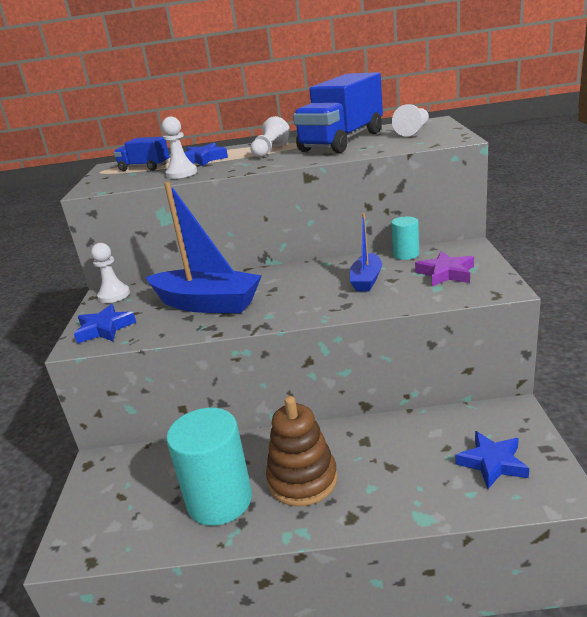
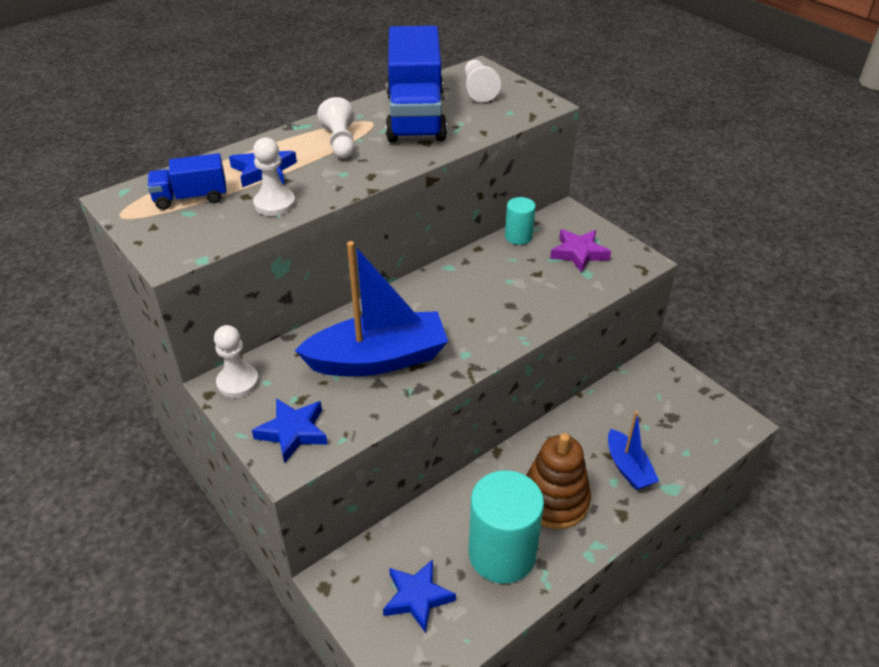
camera: 40 degrees left, 15 degrees up
(366, 280) = (514, 280): blue boat -> blue boat (628, 468)
(492, 463) = (680, 419): blue star -> blue star (417, 597)

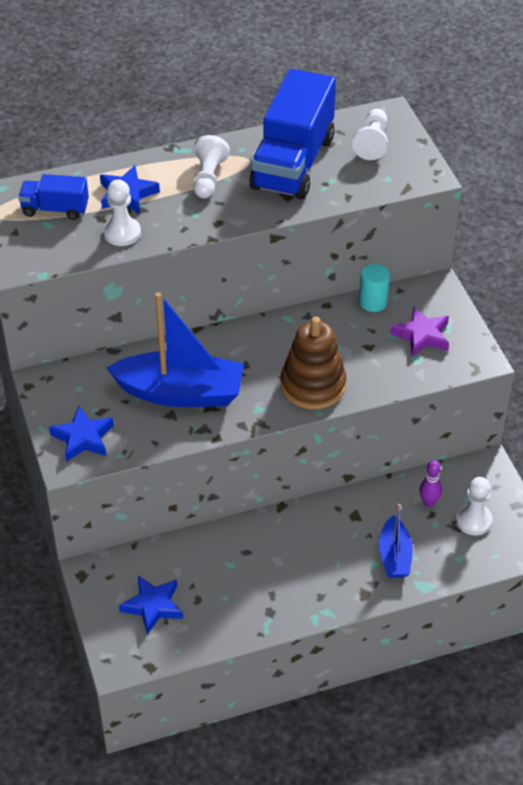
camera: 20 degrees right, 5 degrees up
(238, 382) = (55, 382): white pawn -> white pawn (473, 520)
(502, 554) = (240, 594): turquoise cylinder -> none
(554, 500) = (310, 564): brown stacking toy -> brown stacking toy (313, 385)
(629, 408) = (429, 502): none -> purple bowling pin

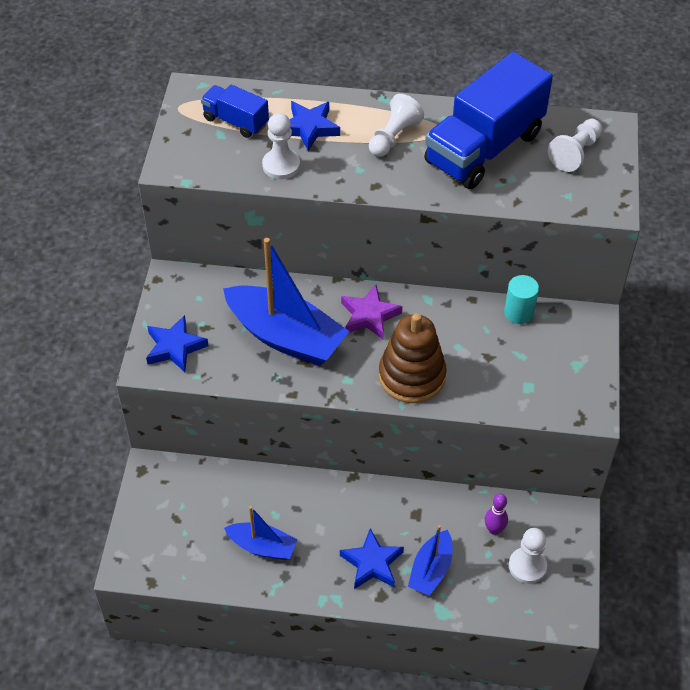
camera: 25 degrees right, 5 degrees up
(153, 606) = (185, 525): blue star -> blue star (372, 563)
(235, 596) = (262, 546): none -> blue boat
(422, 335) = (547, 365): purple star -> purple star (369, 316)

